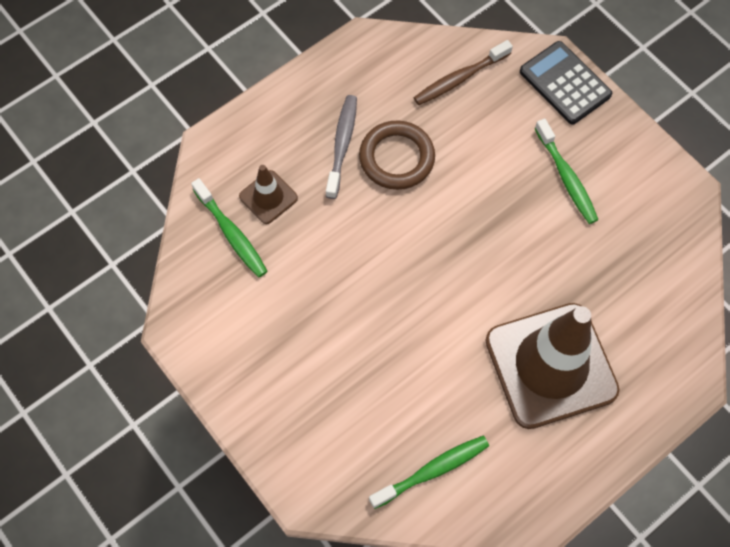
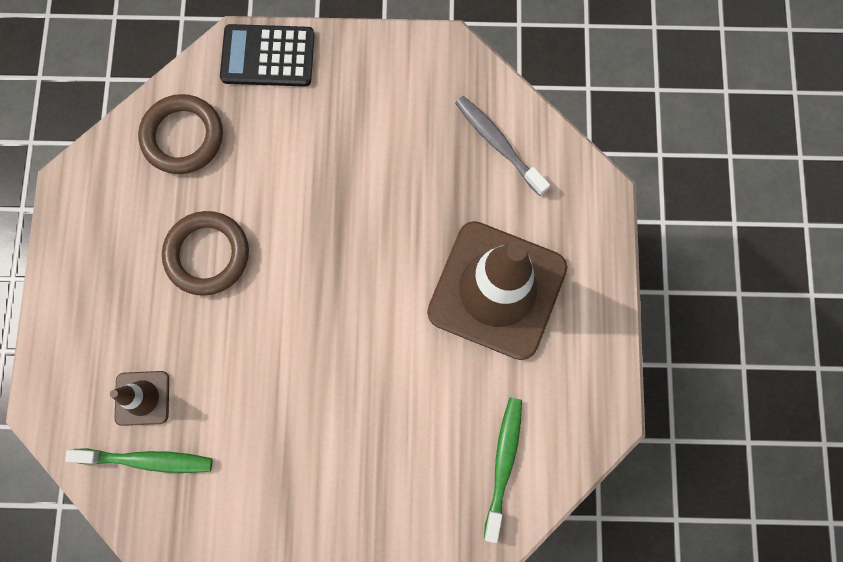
camera: 50 degrees left, 10 degrees up
(342, 144) = (152, 290): grey toothbrush -> grey toothbrush (498, 144)
(459, 79) = (183, 137): brown toothbrush -> brown ring
(566, 178) = (352, 132): green toothbrush -> none

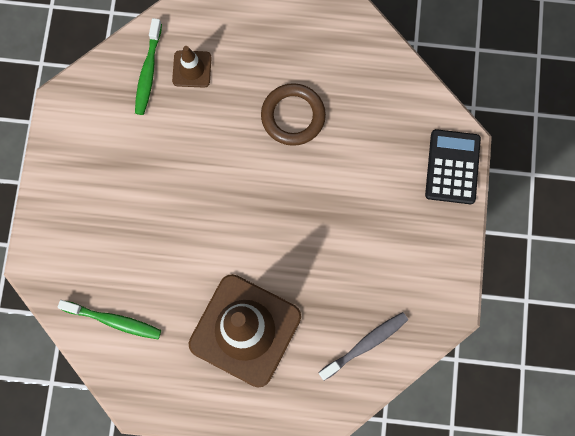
camera: 95 degrees right, 0 degrees up
(183, 137) = (388, 101): brown ring -> none

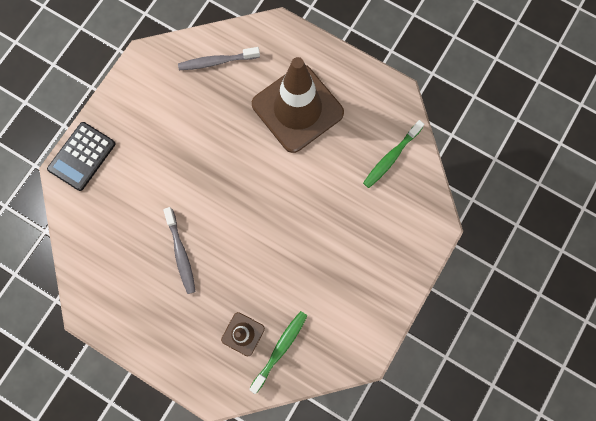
camera: 155 degrees left, 0 degrees up
(114, 321) = (391, 157): green toothbrush -> green toothbrush turned 90 degrees counterclockwise
(293, 116) = (181, 253): brown ring -> grey toothbrush

